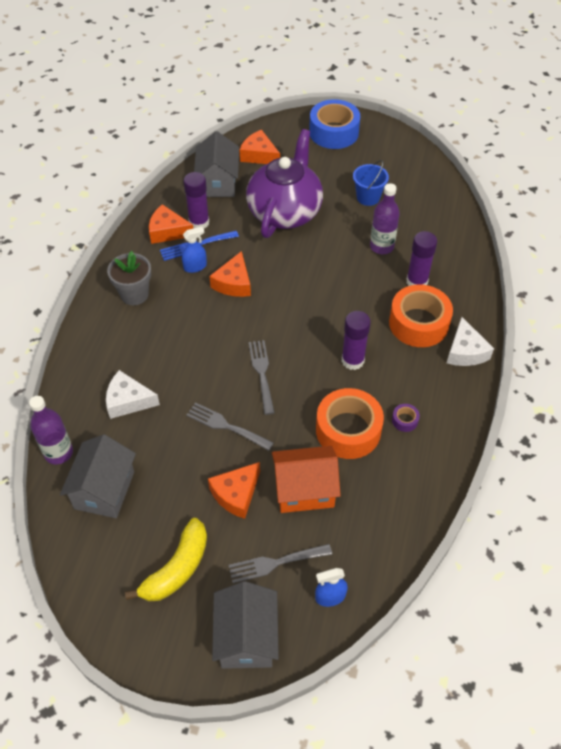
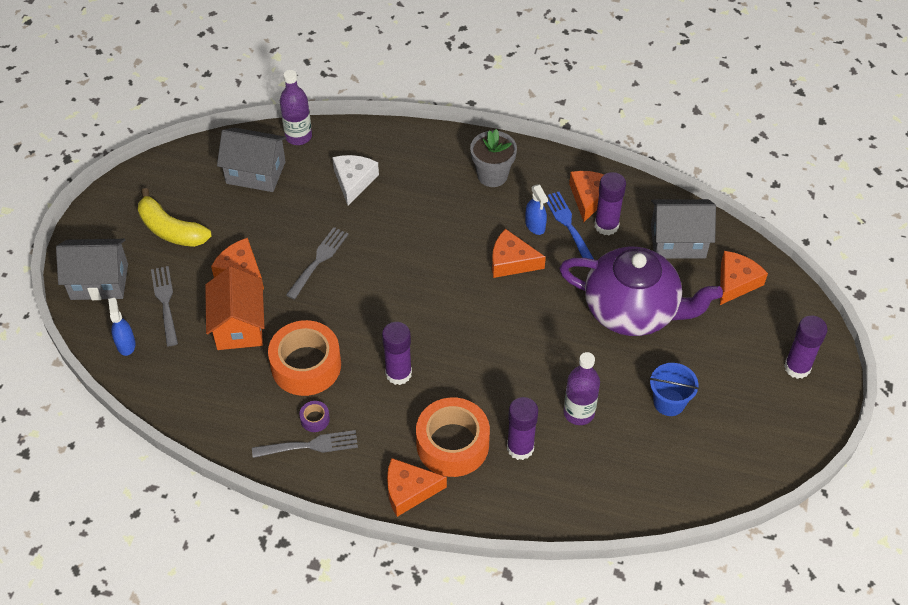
camera: 90 degrees right, 0 degrees up
(262, 373) = (384, 289): grey fork -> grey fork (310, 445)
(334, 132) = (797, 367): blue tape -> purple glue stick
(465, 351) = (409, 491): white cheese -> orange cheese

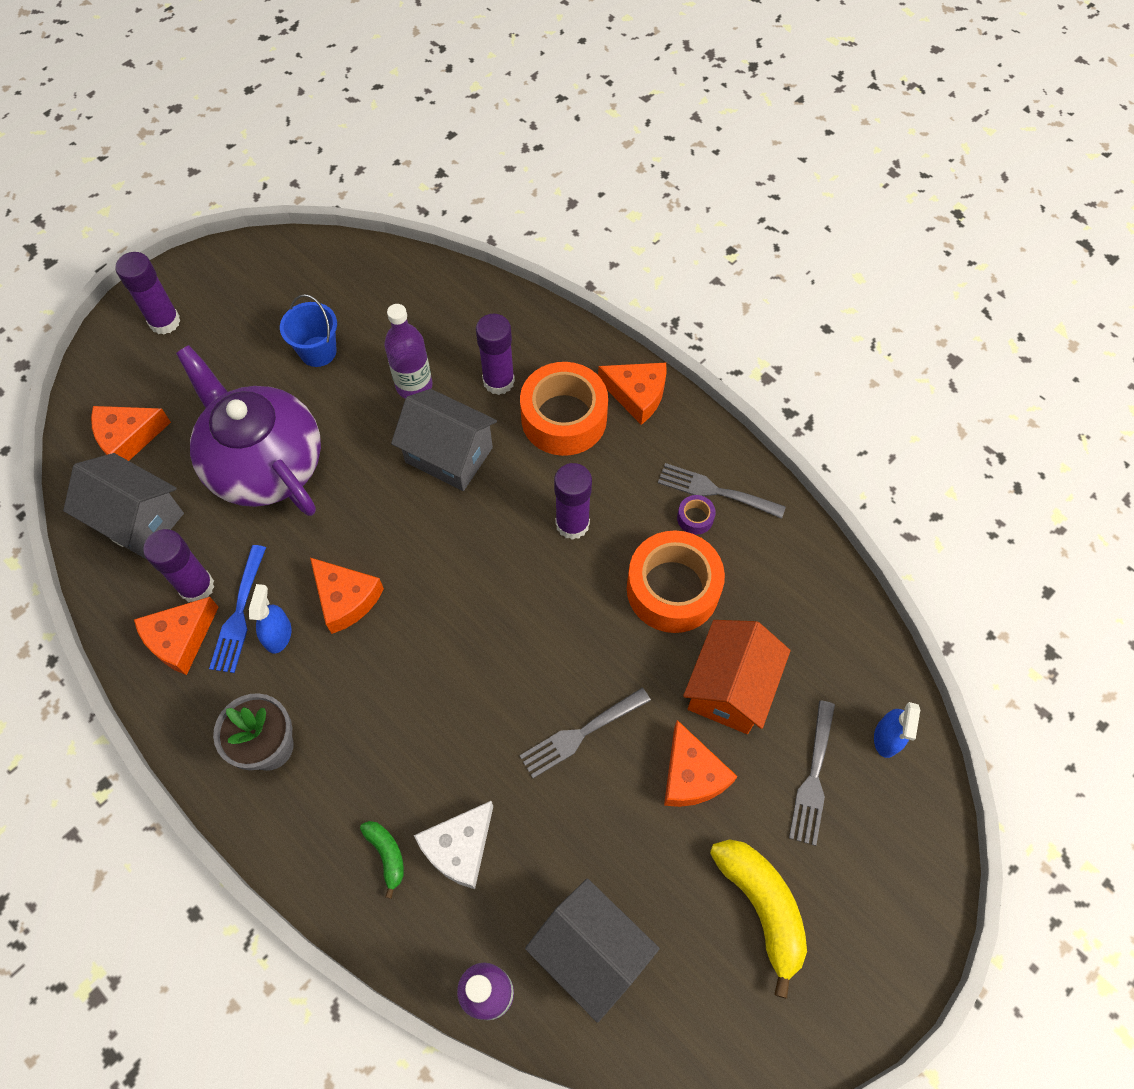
camera: 150 degrees left, 10 degrees up
(99, 281) = (895, 865): grey house -> grey house (449, 455)
(390, 162) = (387, 855): none -> green banana

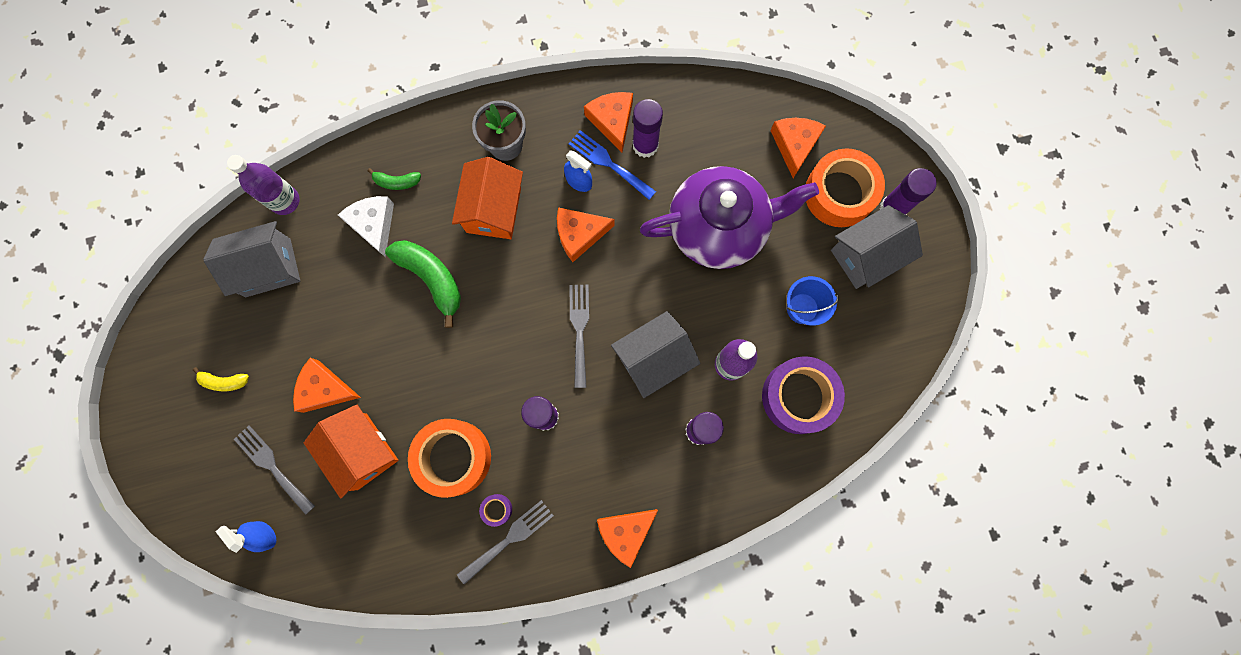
camera: 120 degrees right, 15 degrees up
(138, 520) = (720, 127): grey house -> grey house (866, 256)
(364, 712) = (493, 210): none -> orange house
(413, 316) = (798, 397): none -> purple tape
(489, 733) = (432, 278): none -> green banana
(564, 418) = (637, 462): orange tape -> orange tape (839, 193)
(580, 734) = (394, 335): grey fork -> grey fork (579, 330)
(762, 907) = (224, 381): yellow banana -> yellow banana, size x0.52

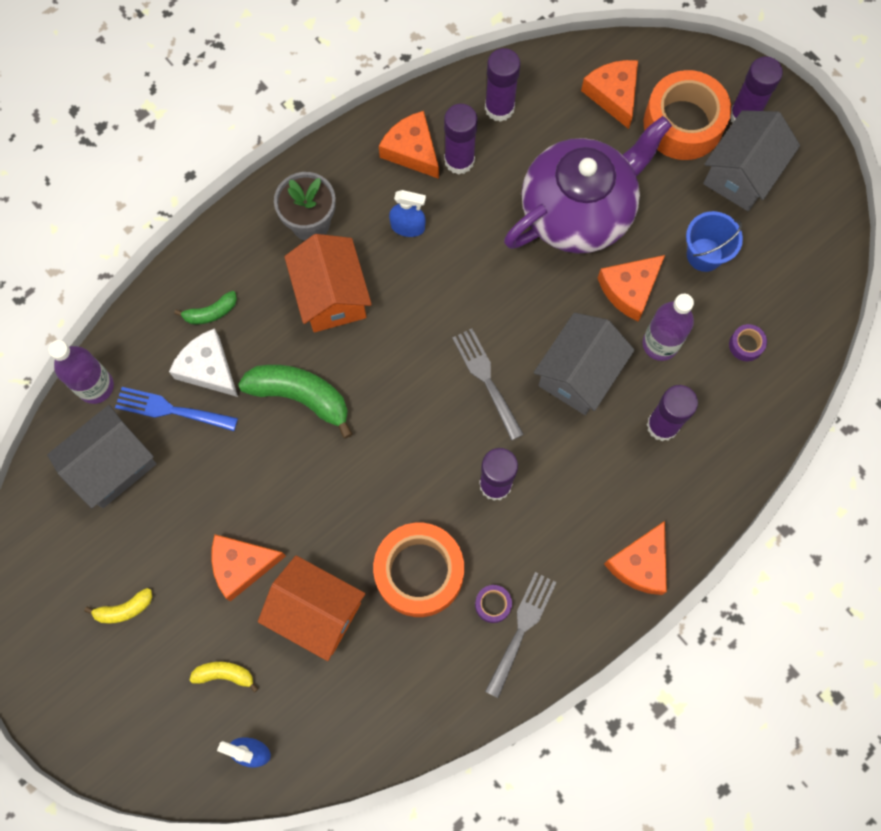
camera: 25 degrees left, 5 degrees down
(272, 466) = (225, 674): grey fork -> yellow banana
(579, 234) = (436, 281): orange cheese -> orange cheese (629, 289)
(609, 163) = (430, 195): blue fork -> blue fork (171, 410)
(698, 116) = (499, 108): none -> purple glue stick
(798, 397) = (746, 345): purple tape -> purple tape, size x0.41

